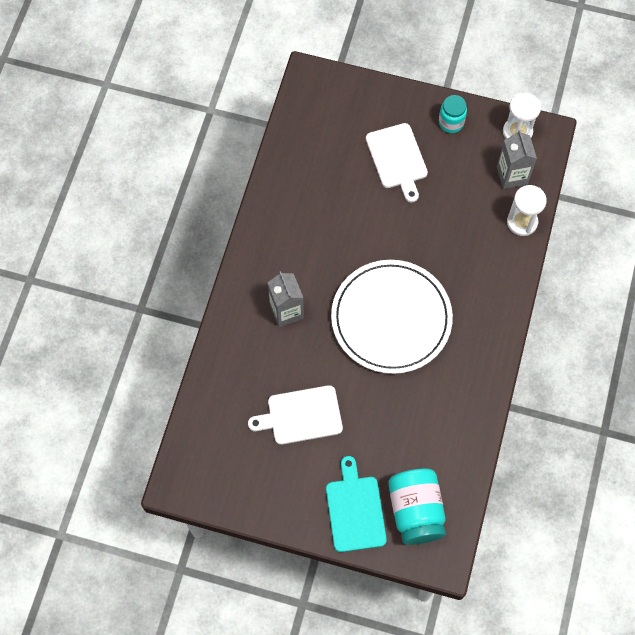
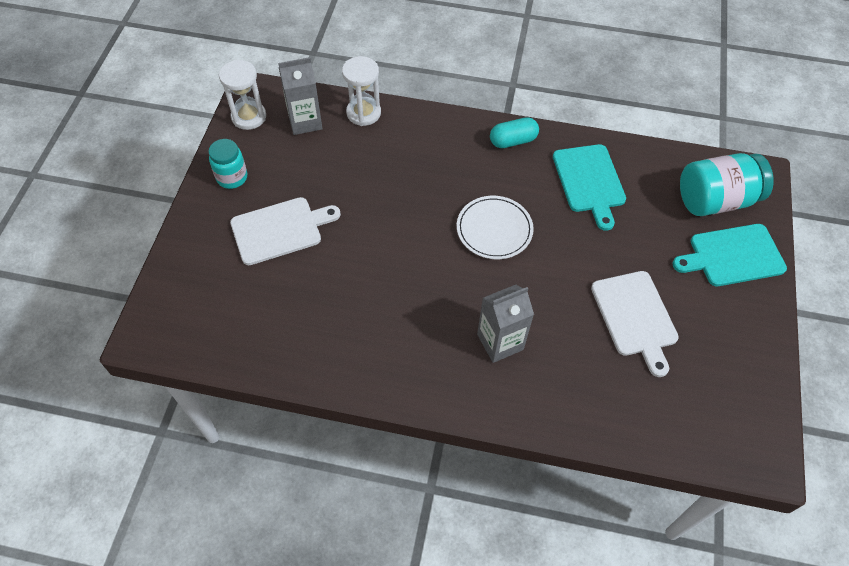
camera: 95 degrees left, 10 degrees down
(391, 318) = (494, 229): white plate -> white plate, size x0.53
(440, 404) = (589, 181): none -> turquoise cutting board
(488, 345) = (513, 141): none -> turquoise capsule

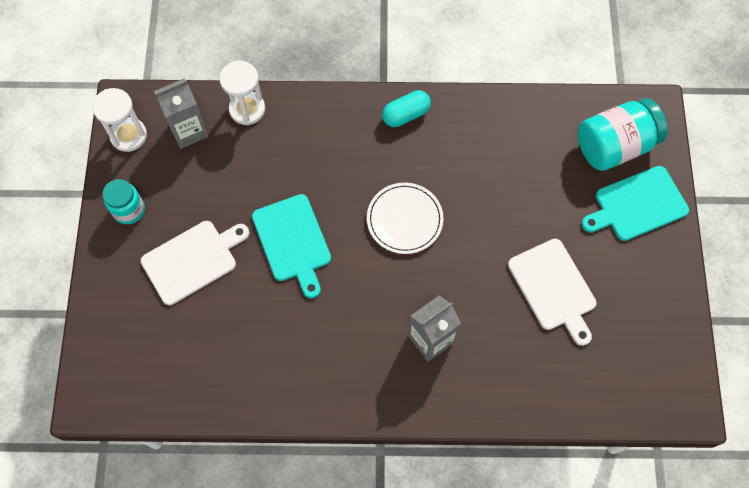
camera: 10 degrees left, 10 degrees up
(589, 181) = (489, 148): turquoise cutting board -> turquoise cutting board (293, 241)

